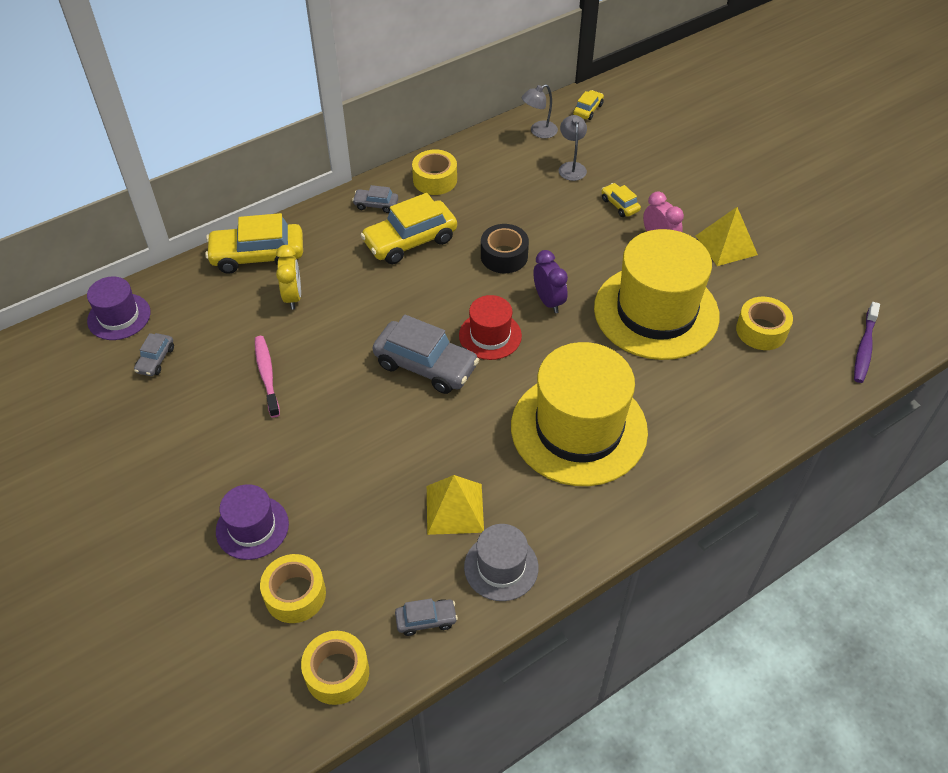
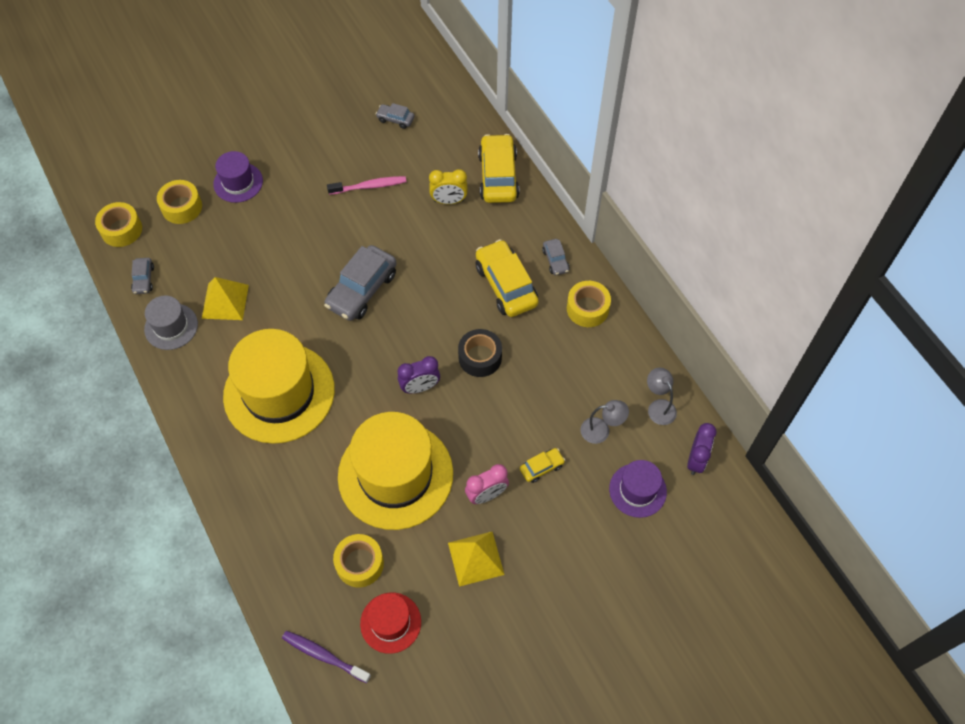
camera: 95 degrees right, 10 degrees up
(119, 316) = (442, 94): purple hat -> purple hat (637, 490)
(376, 205) = (555, 260): grey car -> grey car turned 150 degrees clockwise
(490, 335) = (387, 338): red hat -> red hat (390, 622)
(588, 110) = (696, 460): yellow car -> purple clock

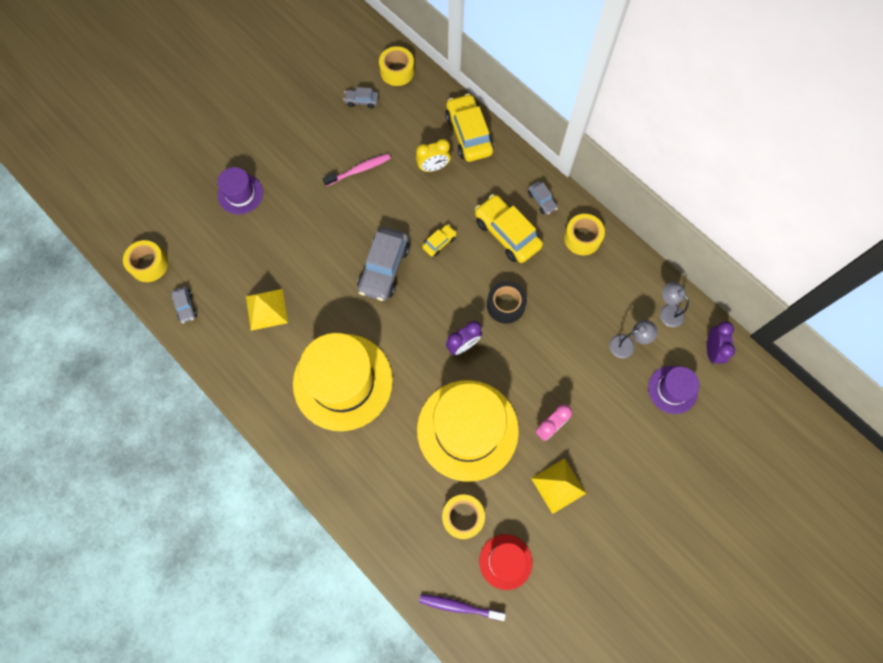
camera: 15 degrees left, 10 degrees up
(171, 326) = (226, 345): grey hat -> none
(182, 207) = (197, 230): yellow tape -> yellow tape (397, 71)
(541, 467) = (588, 390): yellow car -> yellow car (439, 242)

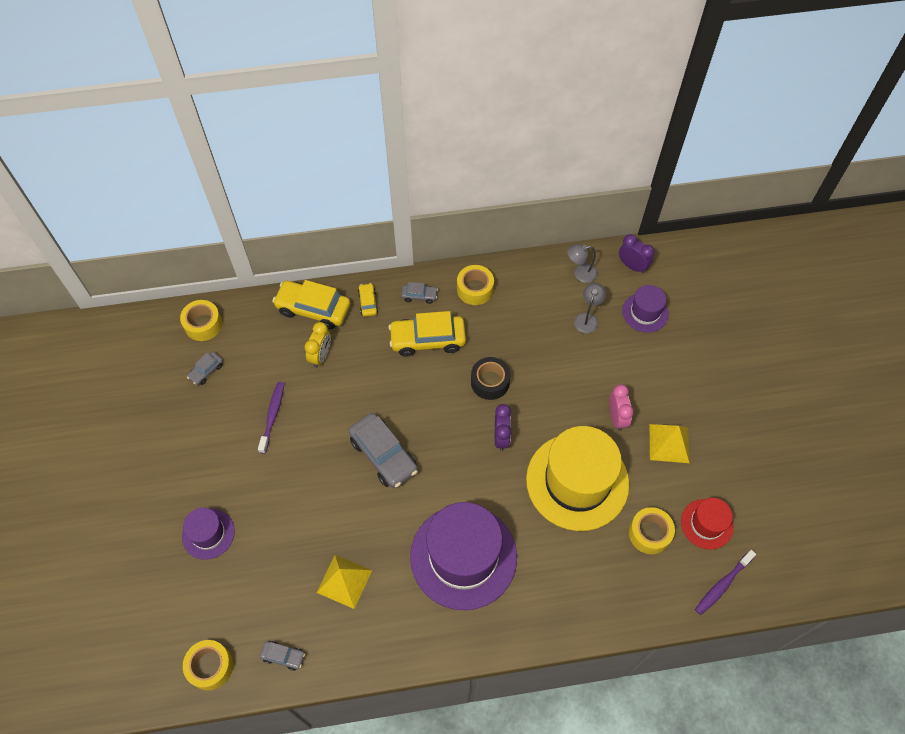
camera: 55 degrees left, 10 degrees down
(343, 382) = (463, 556): yellow hat -> purple hat
(359, 170) = (272, 416): pink toothbrush -> purple toothbrush
(439, 242) = (394, 396): yellow car -> yellow car (368, 303)

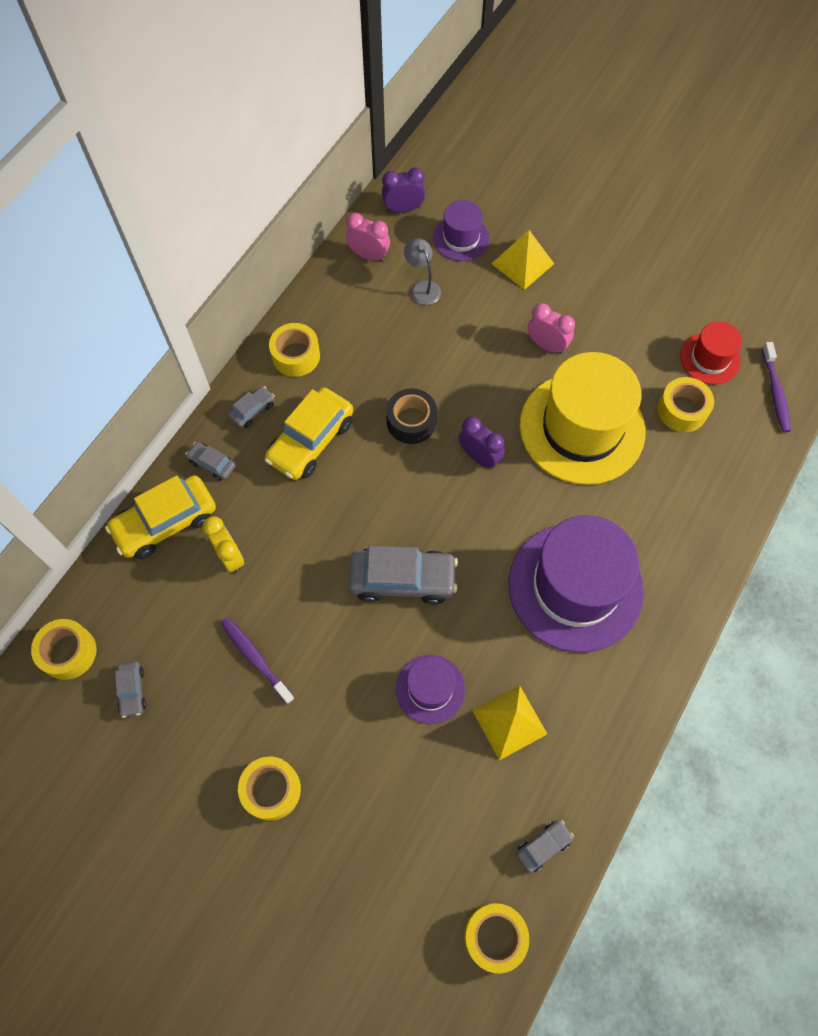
camera: 50 degrees left, 5 degrees up
(205, 482) = (271, 790): none -> yellow tape
(208, 534) = (336, 830): purple hat -> purple hat (430, 689)
(368, 303) = (212, 464): yellow car -> grey car
(580, 273) = (369, 255): grey lamp -> pink clock
(669, 443) = (608, 325): yellow pyramid -> yellow pyramid (522, 263)

